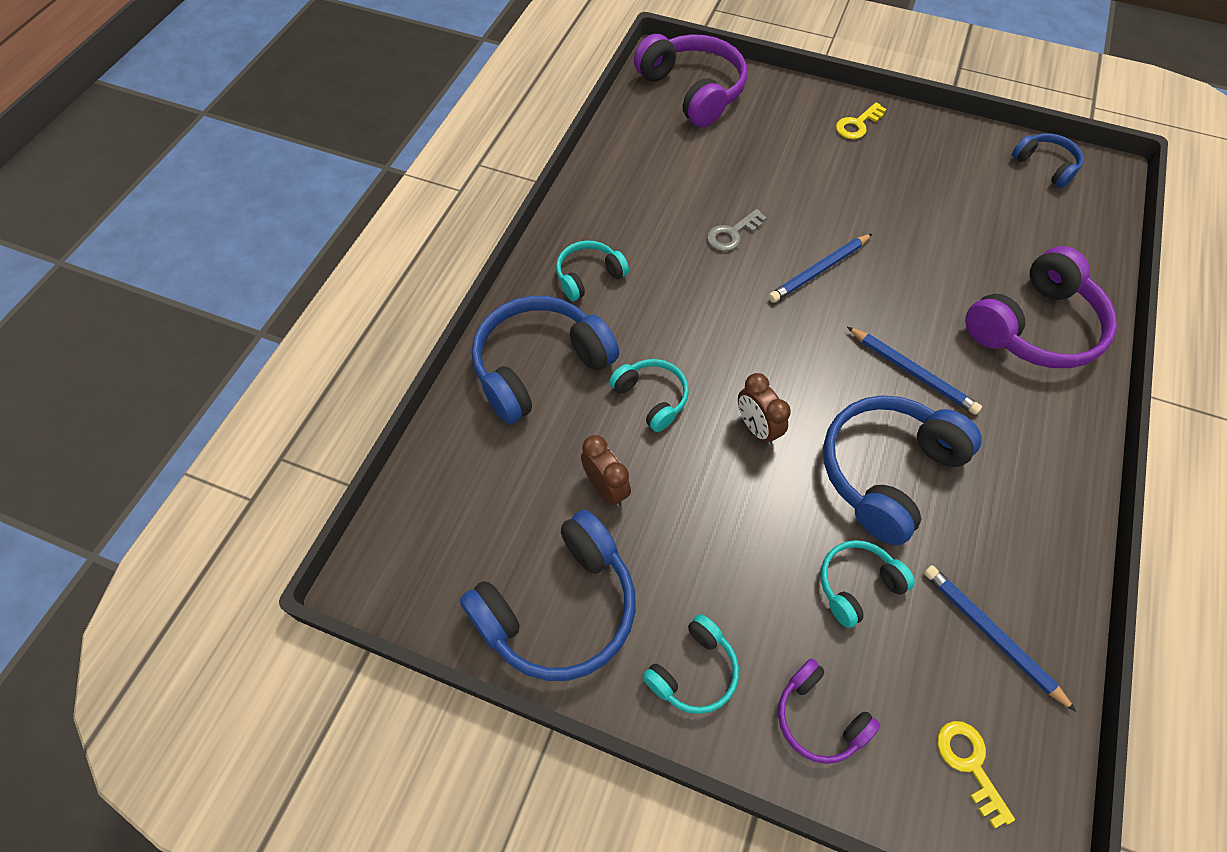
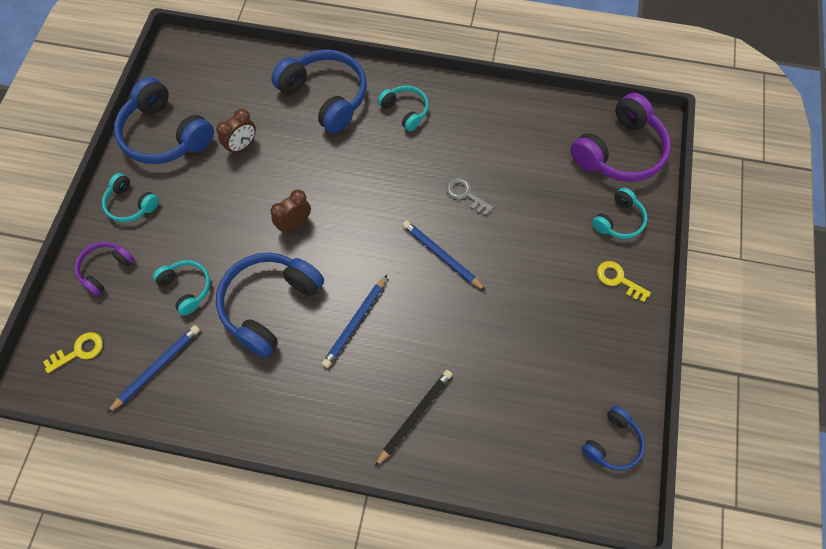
camera: 80 degrees right, 5 degrees up
(651, 398) = (310, 161): turquoise headphones -> turquoise headphones (619, 220)
(887, 472) = (269, 305): blue headphones -> blue headphones turned 90 degrees counterclockwise
(1034, 327) = (415, 416): purple headphones -> black pencil

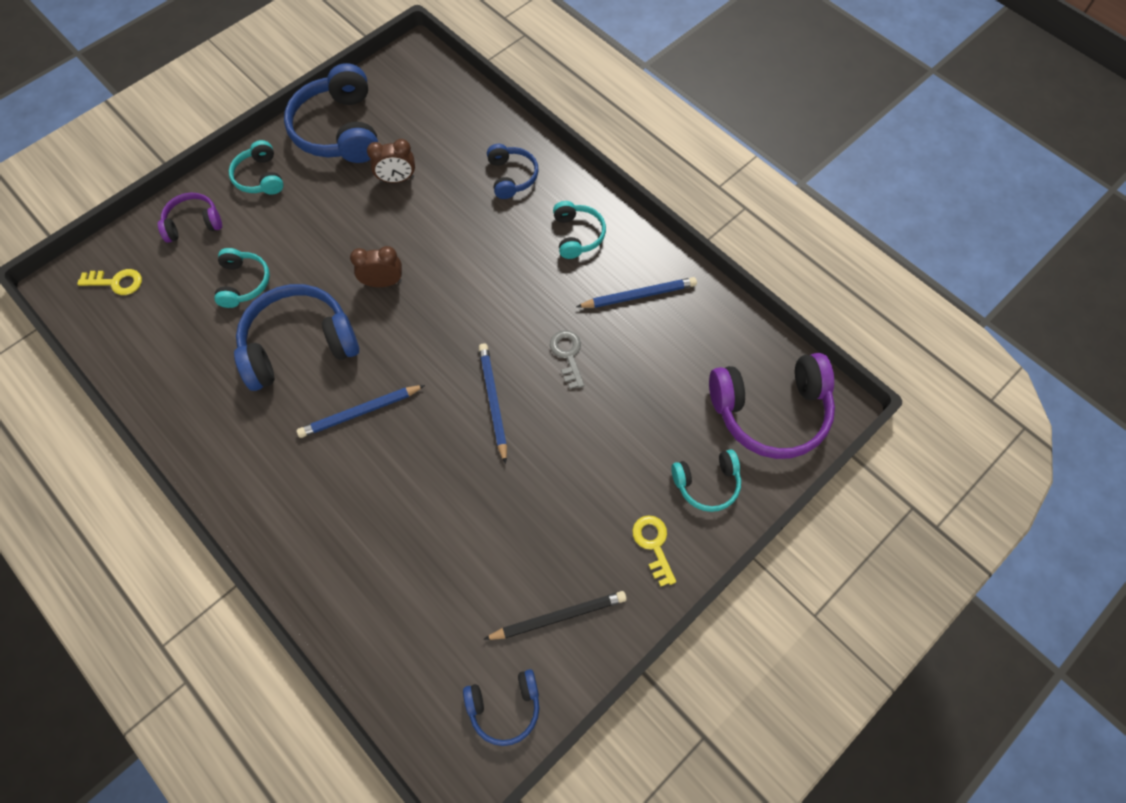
camera: 35 degrees right, 0 degrees up
(157, 368) = (163, 339): blue pencil -> blue pencil (639, 295)
(325, 97) = (511, 177): blue headphones -> blue headphones, size x0.54
(415, 416) = (339, 539): black pencil -> black pencil (558, 616)

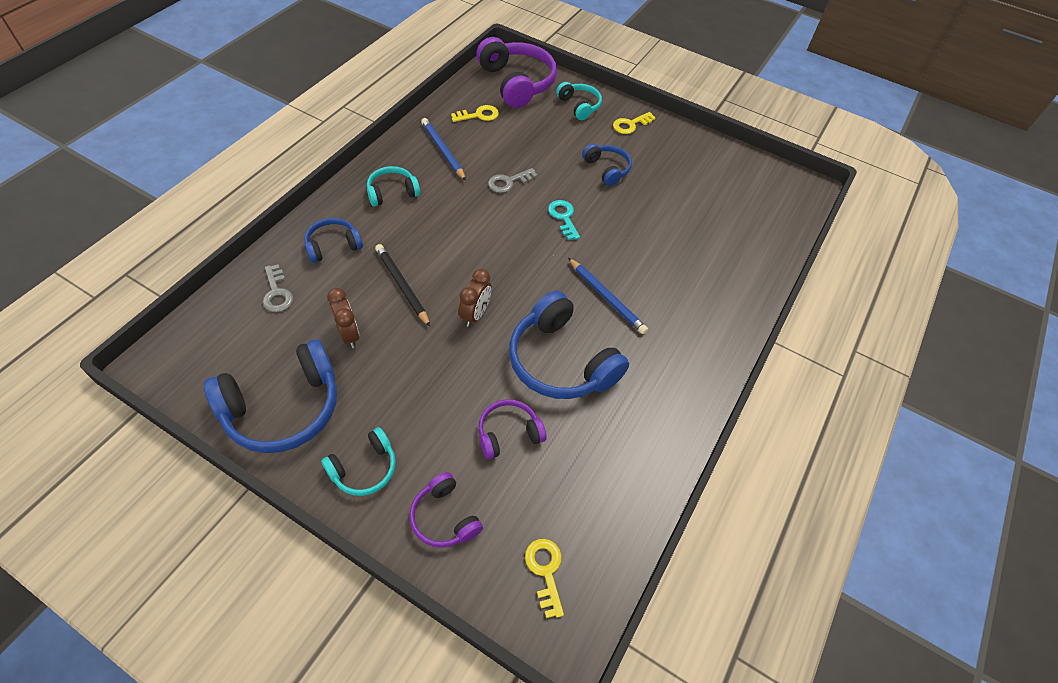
camera: 110 degrees left, 10 degrees down
(243, 283) = (508, 433): turquoise headphones -> purple headphones
(383, 282) = (475, 314): brown clock -> brown clock turned 135 degrees counterclockwise
(464, 131) = (277, 293): none -> grey key
(493, 401) = (563, 217): blue pencil -> turquoise key
(504, 707) = (762, 175): blue headphones -> blue headphones (607, 169)
(558, 616) = (697, 160): black pencil -> black pencil (402, 285)
(702, 348) = (479, 115): none -> yellow key

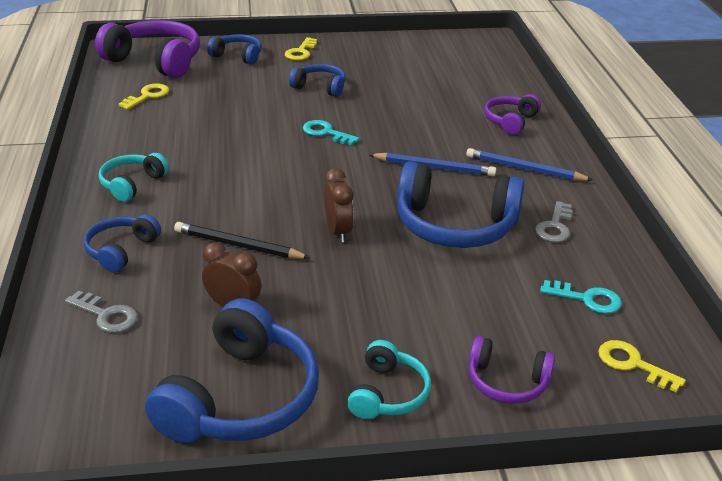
camera: 35 degrees left, 20 degrees down
(443, 150) = (145, 134): blue pencil -> blue pencil (524, 169)
(508, 182) = (242, 130): grey key -> grey key (555, 227)
(508, 433) = (479, 294): purple headphones -> purple headphones (510, 121)
(579, 106) = (238, 56): turquoise headphones -> blue headphones
(580, 492) = (587, 299): none -> turquoise key

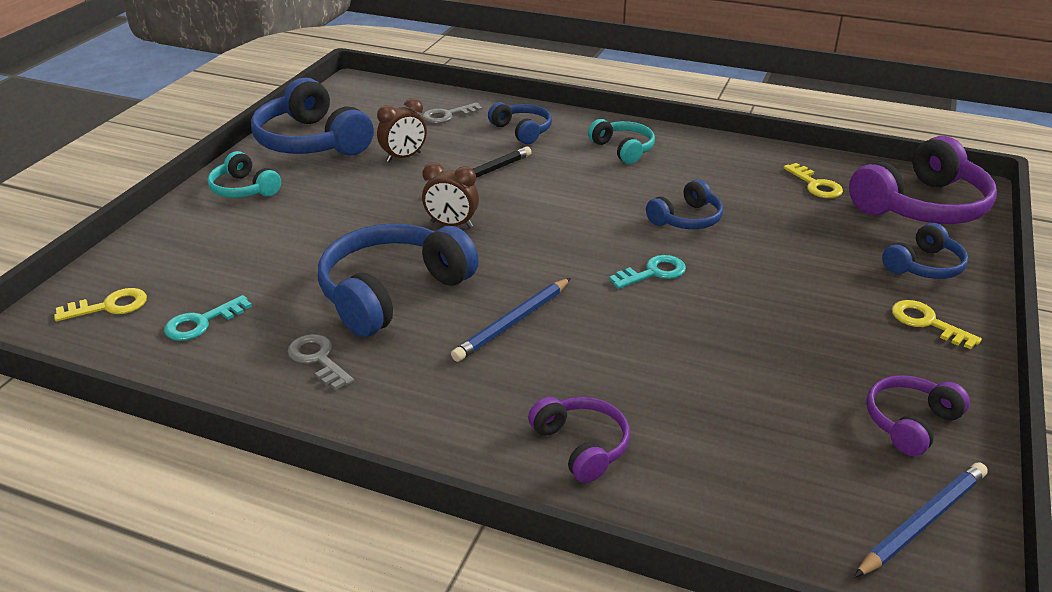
camera: 120 degrees right, 0 degrees up
(320, 87) = (789, 304): blue headphones -> blue headphones (686, 219)
(507, 382) = (184, 238): purple headphones -> purple headphones (910, 423)
(524, 169) = (447, 395): blue pencil -> blue pencil (922, 521)

